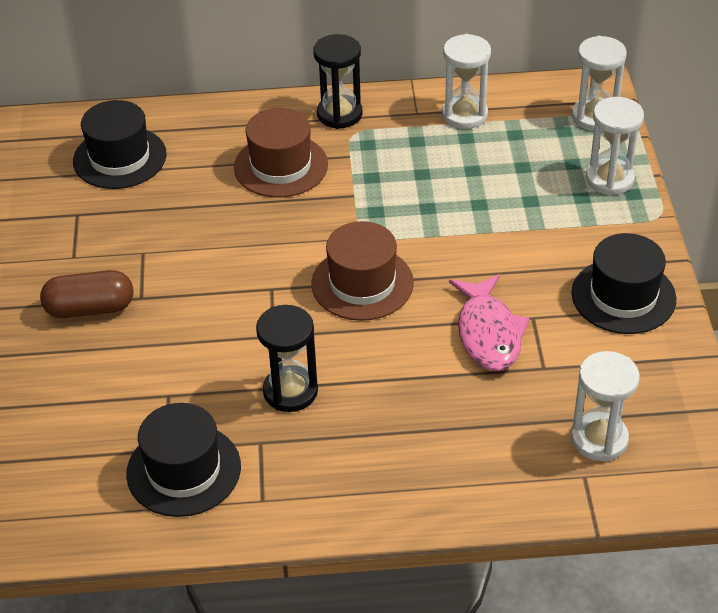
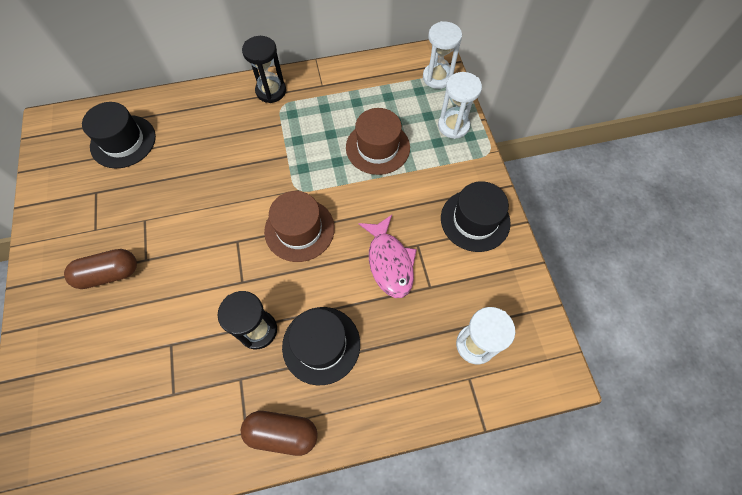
camera: 10 degrees left, 20 degrees up
(183, 470) = (186, 412): black hat -> black hat (321, 345)
(281, 166) = (235, 137): brown hat -> brown hat (377, 147)
(312, 506) = (282, 433): none -> brown capsule
(464, 114) = (353, 83): white hourglass -> none

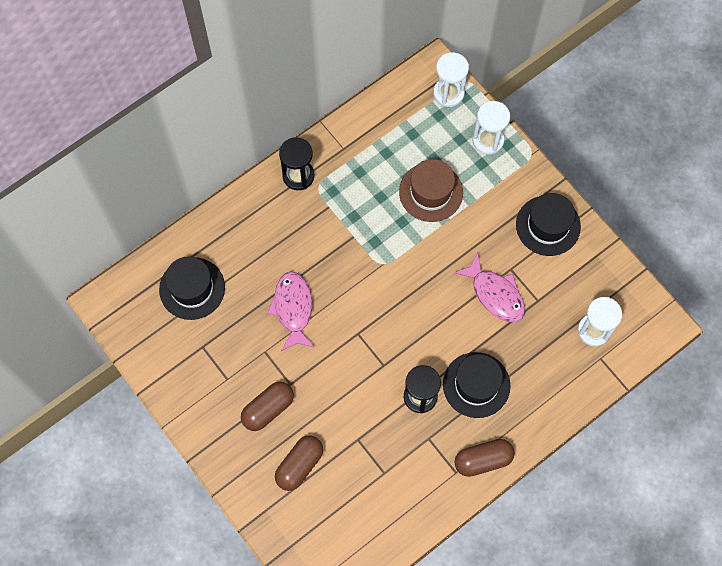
camera: 25 degrees left, 5 degrees up
(98, 344) = (299, 465): none -> brown capsule
(194, 194) = (293, 309): none -> pink fish
(299, 229) = (405, 299): brown hat -> none

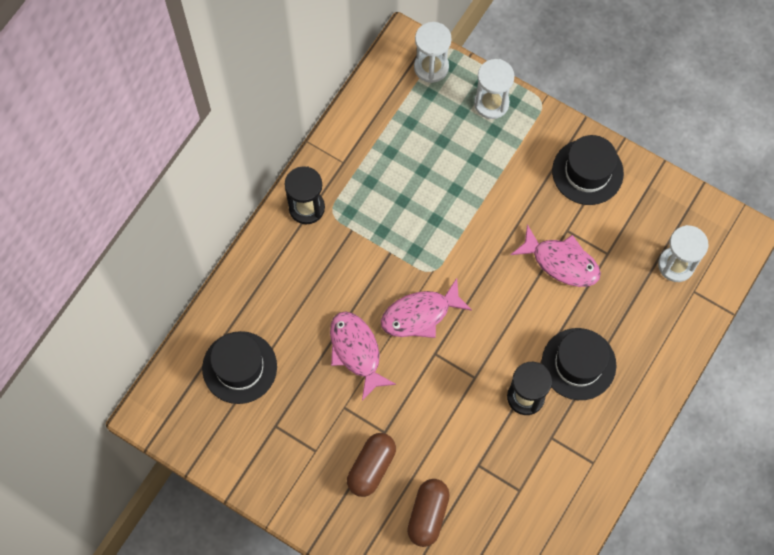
camera: 20 degrees left, 0 degrees up
(358, 297) = (420, 314): none -> pink fish
(431, 192) = (453, 178): brown hat -> none
(483, 460) = (615, 440): brown capsule -> none

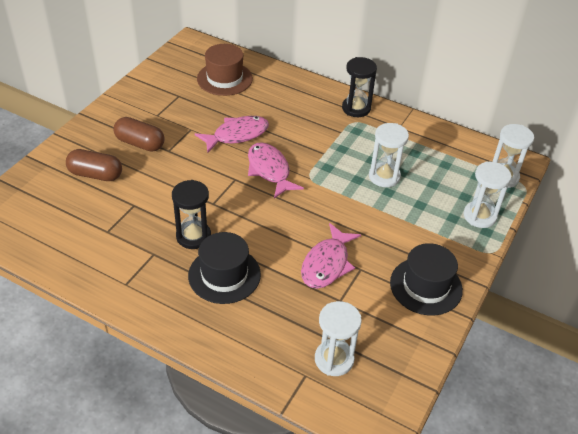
camera: 85 degrees right, 25 degrees down
(239, 367) = (224, 78): black hat -> brown hat
(430, 190) = (384, 176): none -> white hourglass

